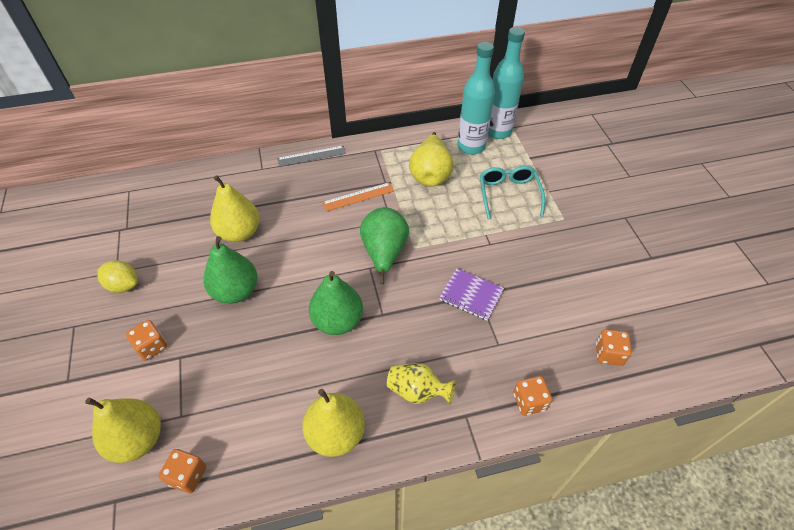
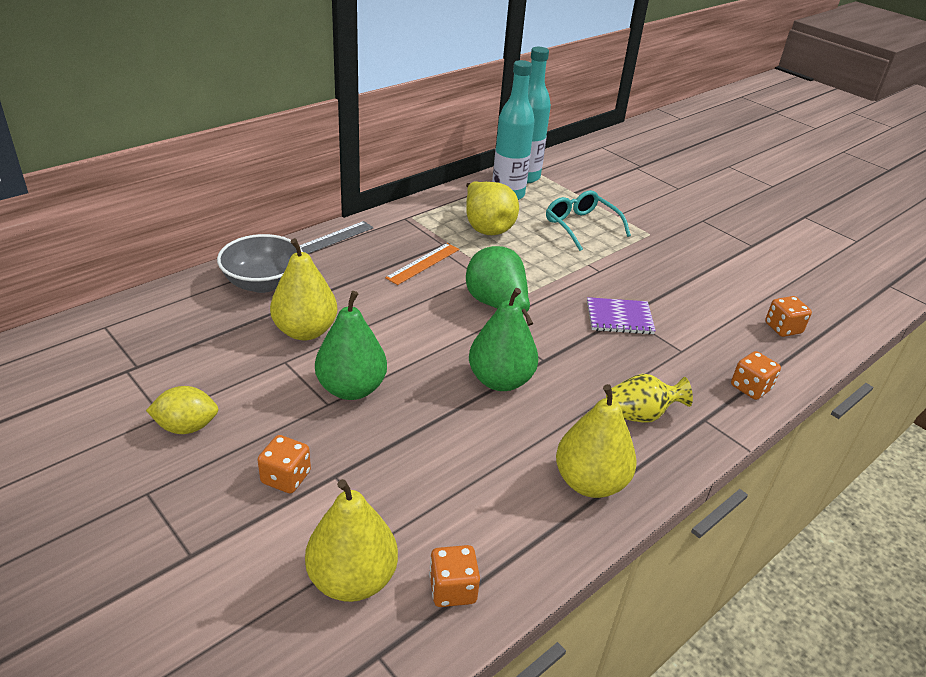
camera: 30 degrees left, 15 degrees down
(240, 183) = (263, 283): none -> grey bowl

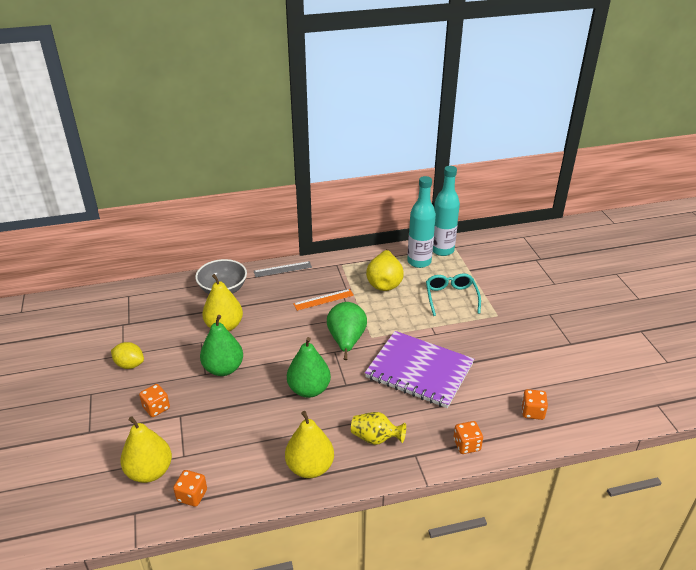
camera: 30 degrees right, 0 degrees up
(619, 318) = (419, 371): purple notebook -> purple notebook, size x2.04

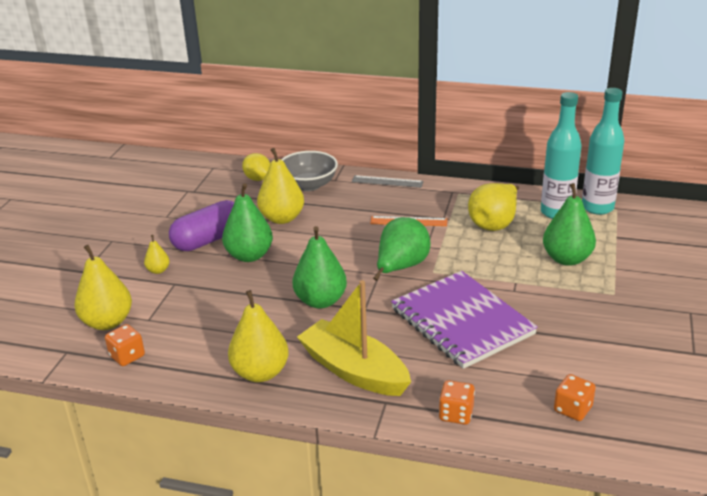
camera: 30 degrees right, 5 degrees down
(129, 365) = (165, 226): yellow lemon -> yellow lemon (257, 179)
(156, 408) = (158, 270): orange dice -> yellow pear
(178, 365) = (209, 240): none -> purple capsule
(376, 438) = (354, 370): yellow vase -> yellow boat
(451, 297) = (567, 259): turquoise glasses -> green pear

